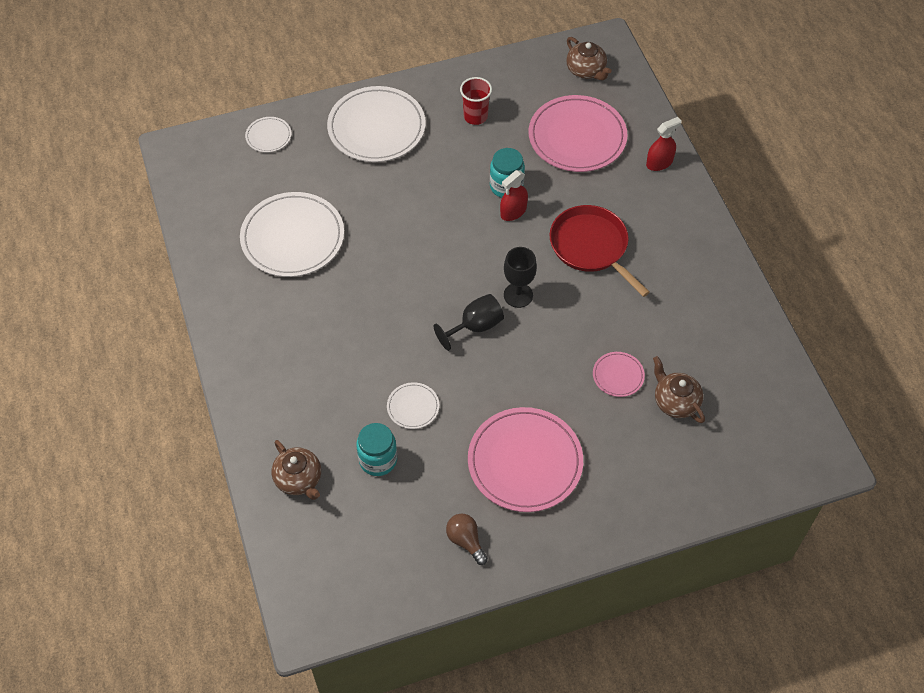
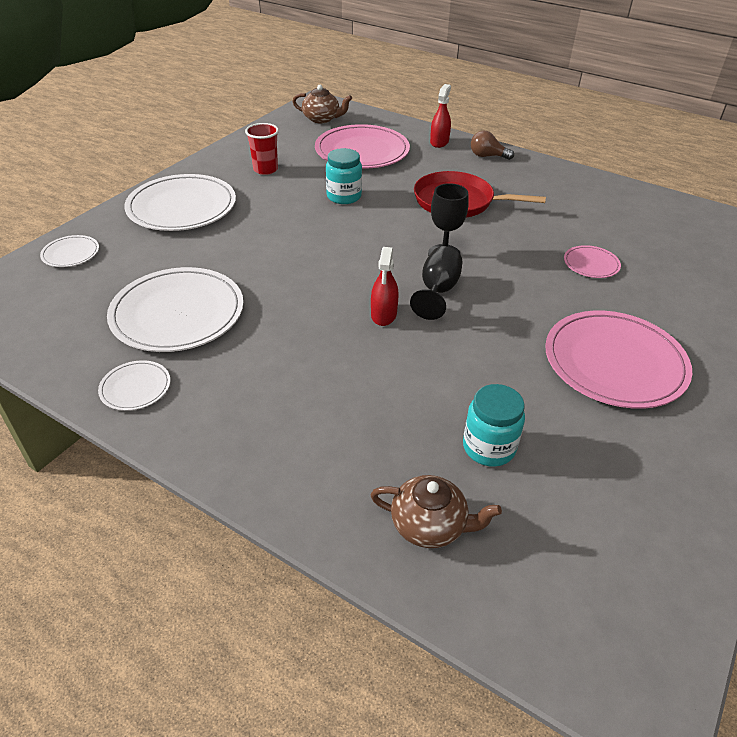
camera: 40 degrees left, 15 degrees down
(413, 407) = (463, 380): white plate -> white plate (135, 387)
(466, 541) = (664, 462): brown light bulb -> brown light bulb (487, 156)
(513, 211) = (369, 208): red spray bottle -> red spray bottle (384, 314)
(675, 401) = (652, 258): brown teapot -> none

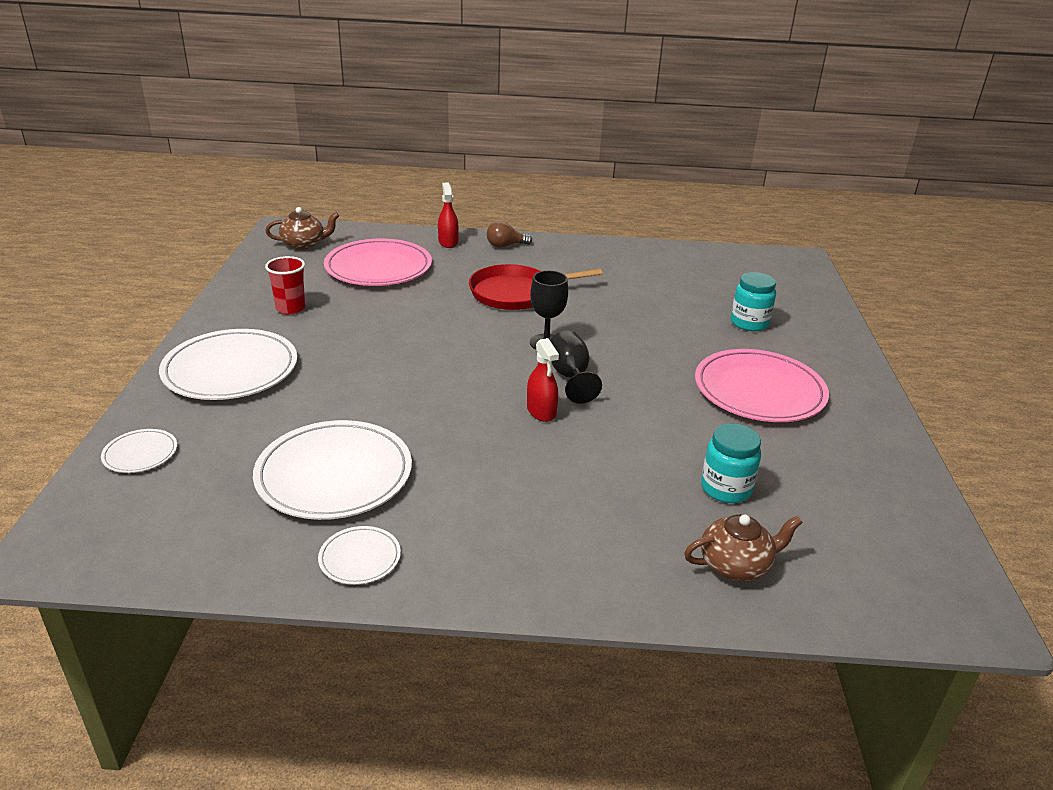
camera: 30 degrees left, 10 degrees down
(344, 196) = (401, 315): turquoise jar -> turquoise jar (749, 323)
(591, 264) = (675, 318): pink plate -> none

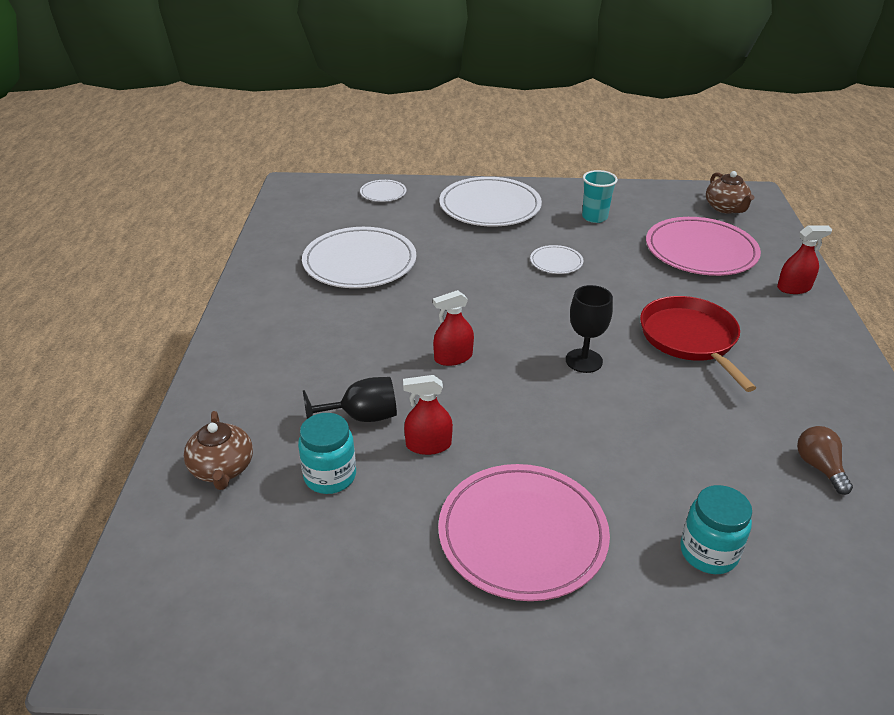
camera: 90 degrees right, 5 degrees up
(290, 308) = (594, 217): red cup -> turquoise cup
(360, 558) = (269, 281): white plate -> white plate (556, 262)
(505, 246) = (815, 329): brown light bulb -> brown light bulb (819, 467)
(570, 377) = (519, 376): black goblet -> black goblet (361, 417)
(671, 430) = (428, 445): none -> red spray bottle

